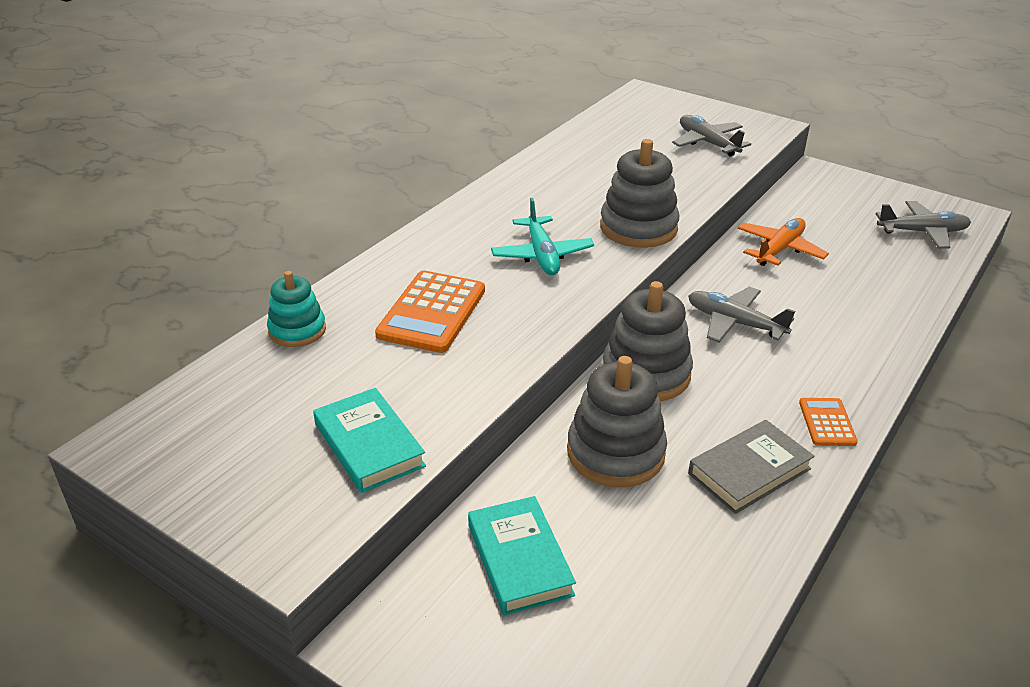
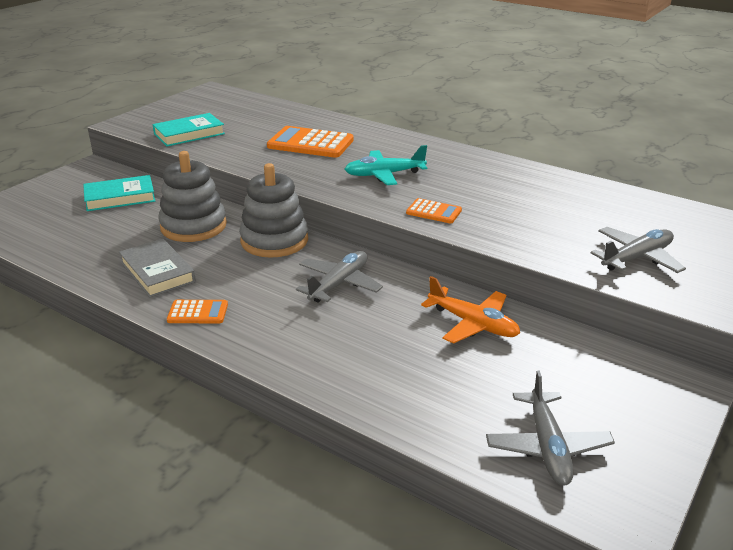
camera: 90 degrees right, 5 degrees down
(297, 330) = (296, 113): turquoise stacking toy -> none
(638, 228) = (433, 212): grey stacking toy -> orange calculator

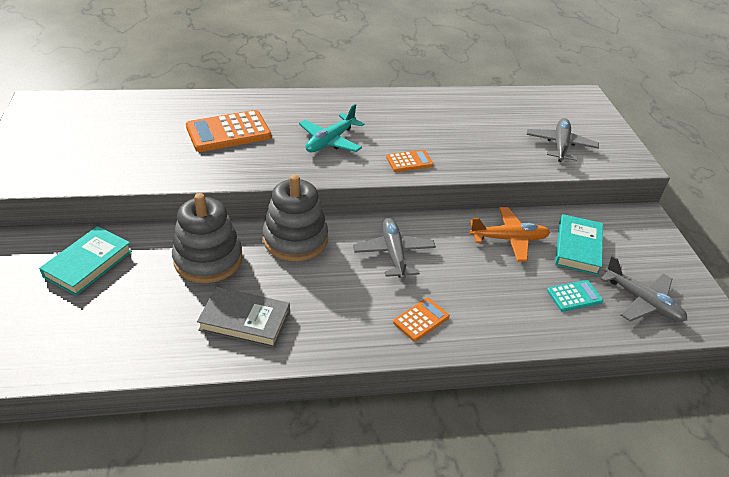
camera: 45 degrees left, 10 degrees up
(189, 134) = (97, 165): turquoise book -> turquoise book (577, 248)
(198, 312) = (332, 337): orange calculator -> orange calculator (421, 320)
(468, 400) = (574, 296): none -> turquoise calculator

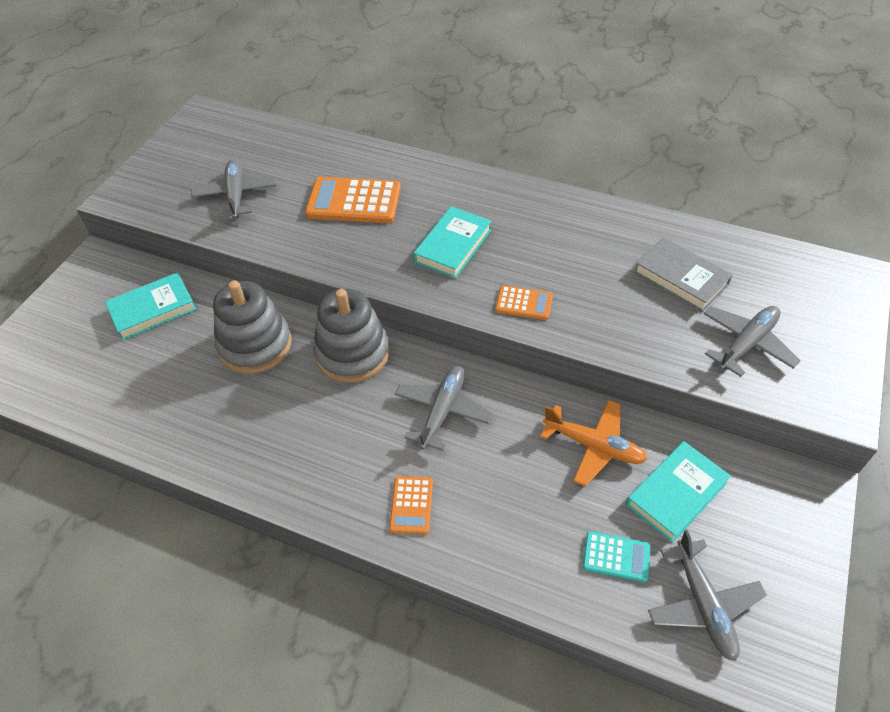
camera: 35 degrees right, 10 degrees up
(120, 151) = (236, 195): none -> grey plane
(245, 320) = (241, 428): grey book -> grey book (681, 278)
(330, 141) = (453, 246): turquoise plane -> turquoise book
(421, 320) = (411, 505): orange calculator -> orange calculator turned 105 degrees clockwise

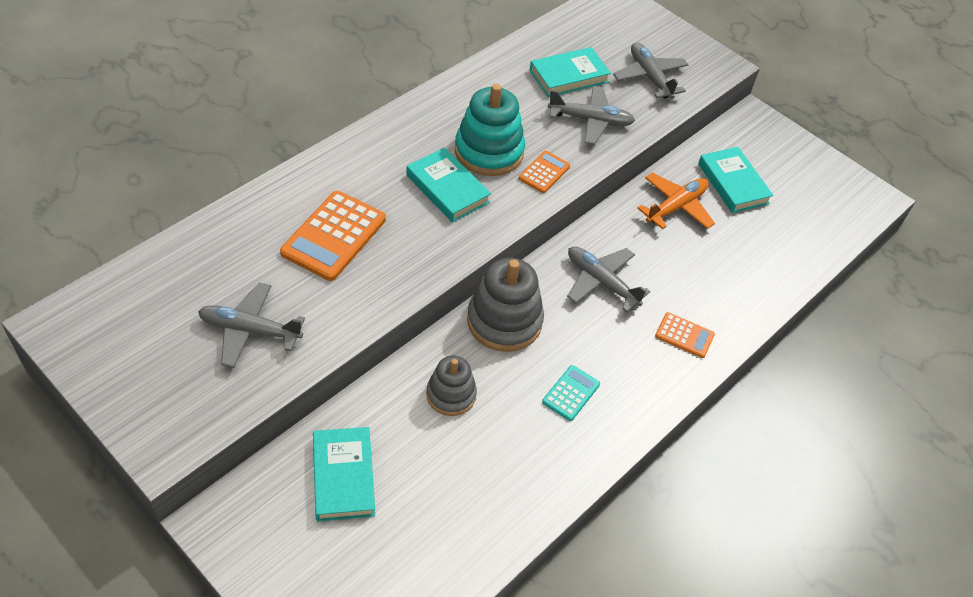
camera: 75 degrees left, 0 degrees up
(255, 345) = (451, 395): grey stacking toy -> grey stacking toy, size x0.62
(521, 256) = (489, 152): none -> turquoise stacking toy
(616, 557) = (770, 236): turquoise calculator -> turquoise calculator (571, 393)
(681, 278) = (569, 76): grey book -> turquoise book
(703, 605) = (817, 211): grey plane -> grey plane (590, 121)

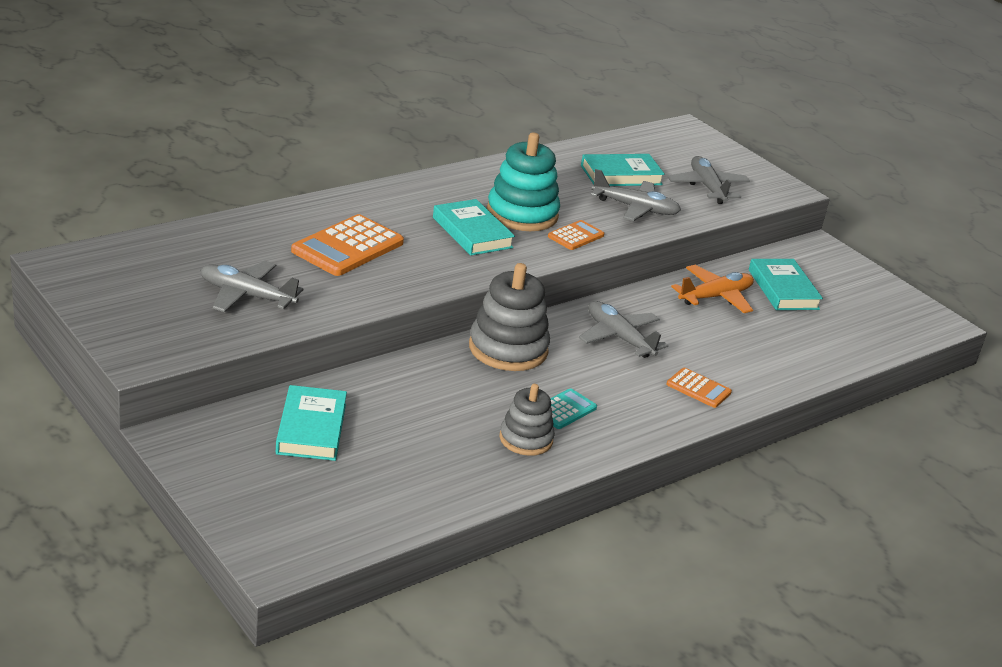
camera: 10 degrees right, 20 degrees down
(451, 395) = (437, 391): grey stacking toy -> grey stacking toy (526, 439)

